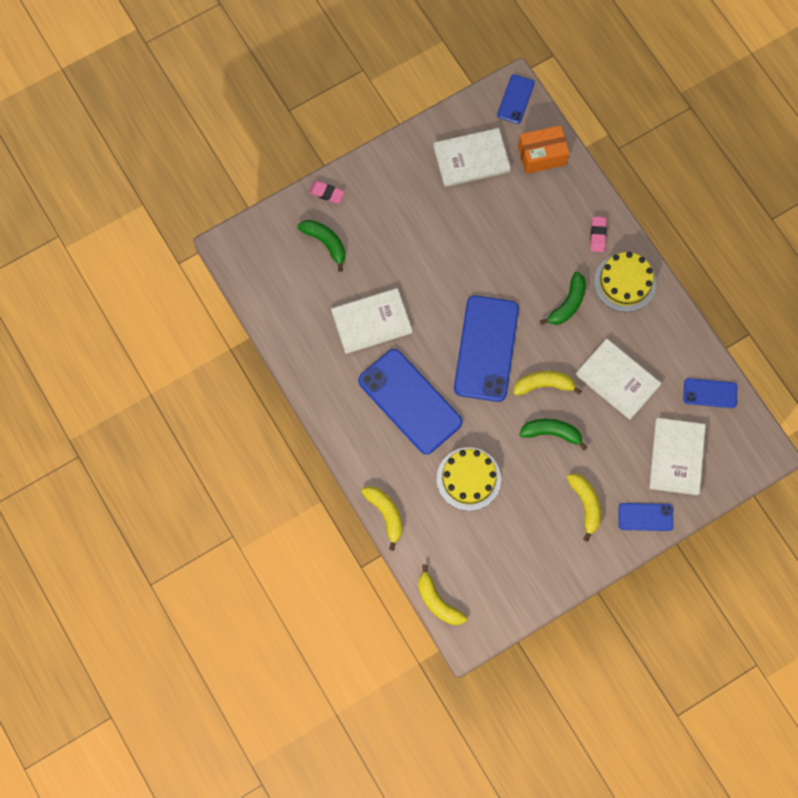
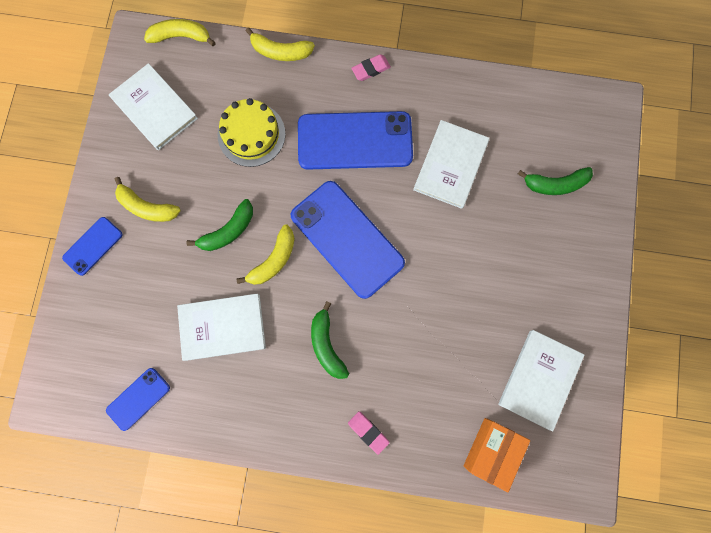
camera: 130 degrees right, 5 degrees up
(326, 193) = (604, 221): pink eraser -> pink eraser (371, 69)
(515, 99) = (571, 477): blue phone -> none
(624, 282) = (302, 415): yellow cake -> none
(676, 457) = (114, 317): white book -> white book (155, 108)

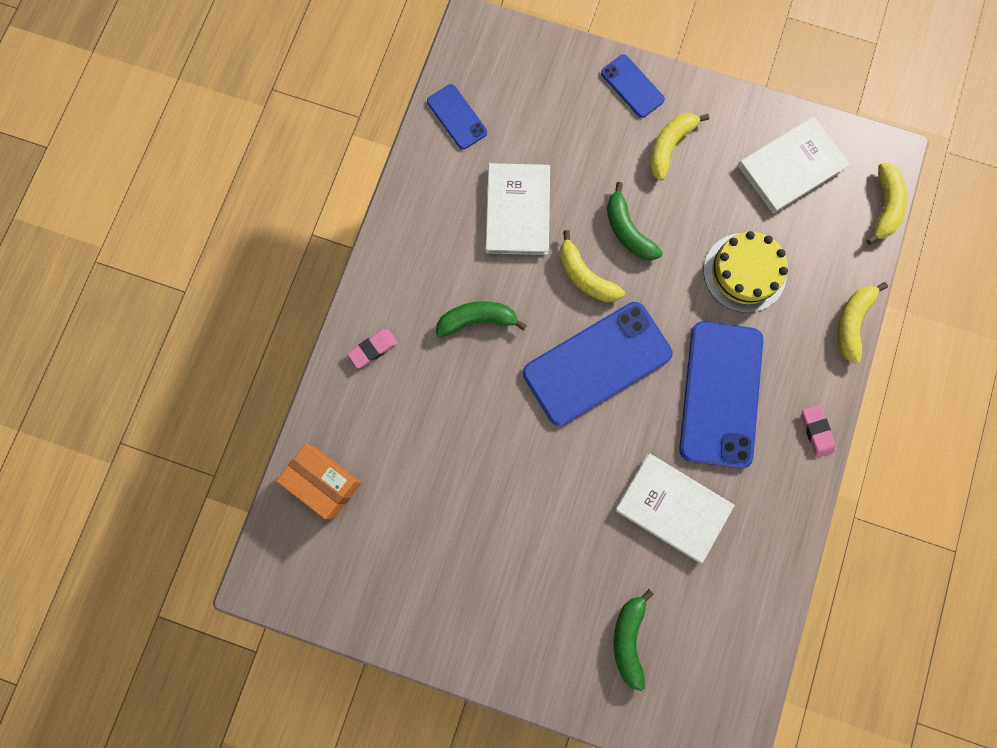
camera: 100 degrees right, 0 degrees up
(539, 379) = (391, 558): white book -> none

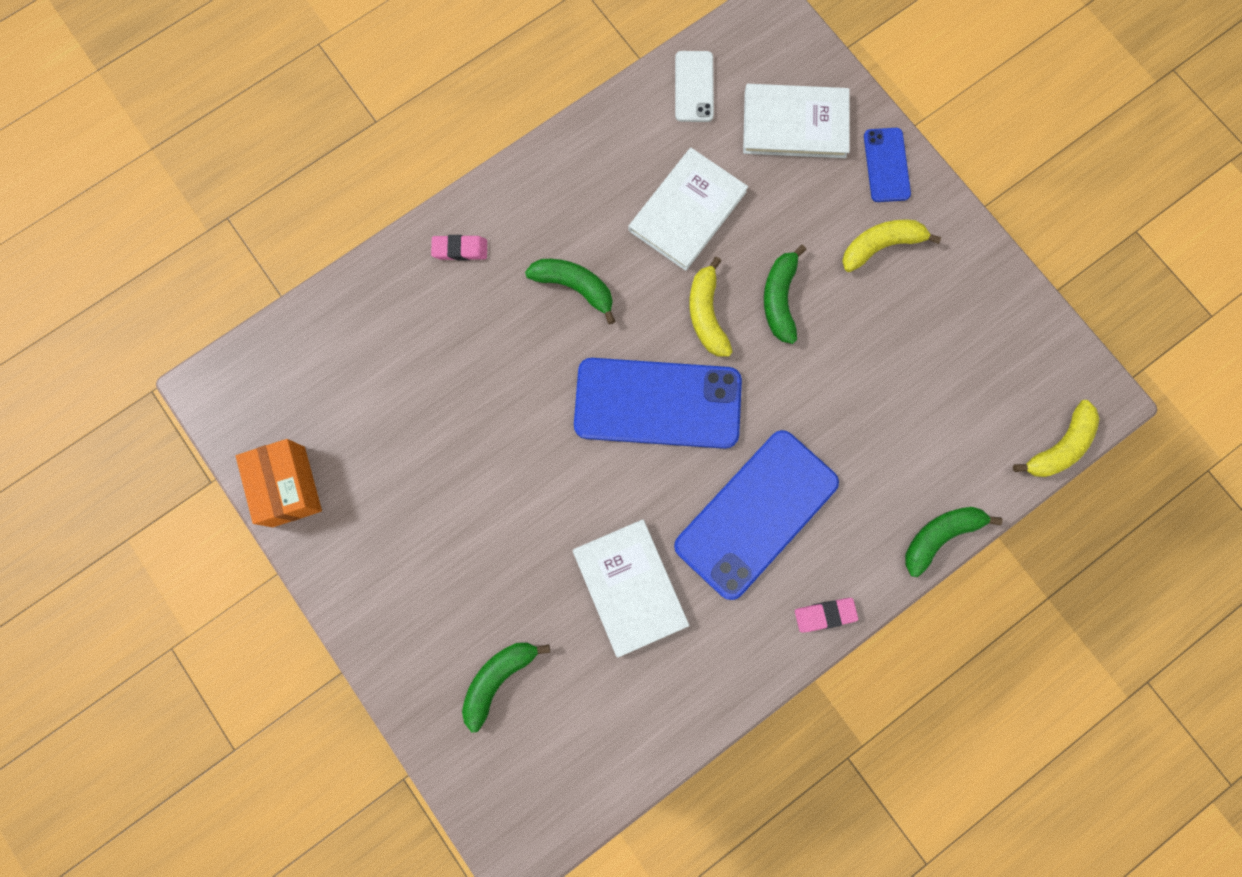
camera: 35 degrees right, 0 degrees up
(324, 482) = (329, 340): orange box -> orange box (288, 486)
(456, 117) = (694, 87): blue phone -> white phone
(744, 272) = (866, 415): yellow cake -> none
(791, 167) = (990, 345): white book -> white book (795, 124)
(816, 431) = (825, 615): pink eraser -> pink eraser turned 60 degrees clockwise
(852, 322) = (940, 536): yellow banana -> green banana

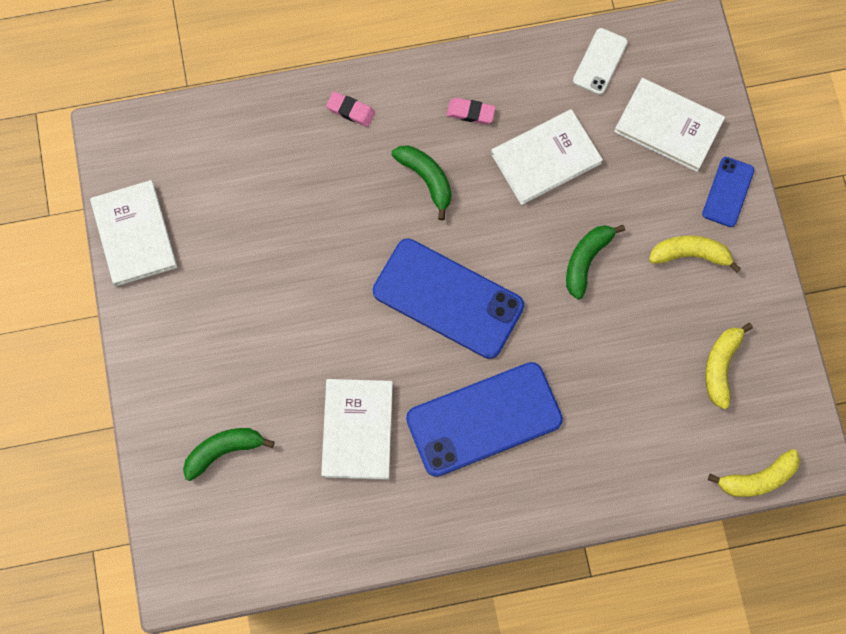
camera: 25 degrees right, 5 degrees down
(288, 486) = (134, 234): orange box -> white book
(706, 314) = (521, 246): yellow banana -> yellow banana (721, 366)
(825, 615) = (500, 521): pink eraser -> pink eraser (470, 112)
(940, 536) = (623, 504): green banana -> none

